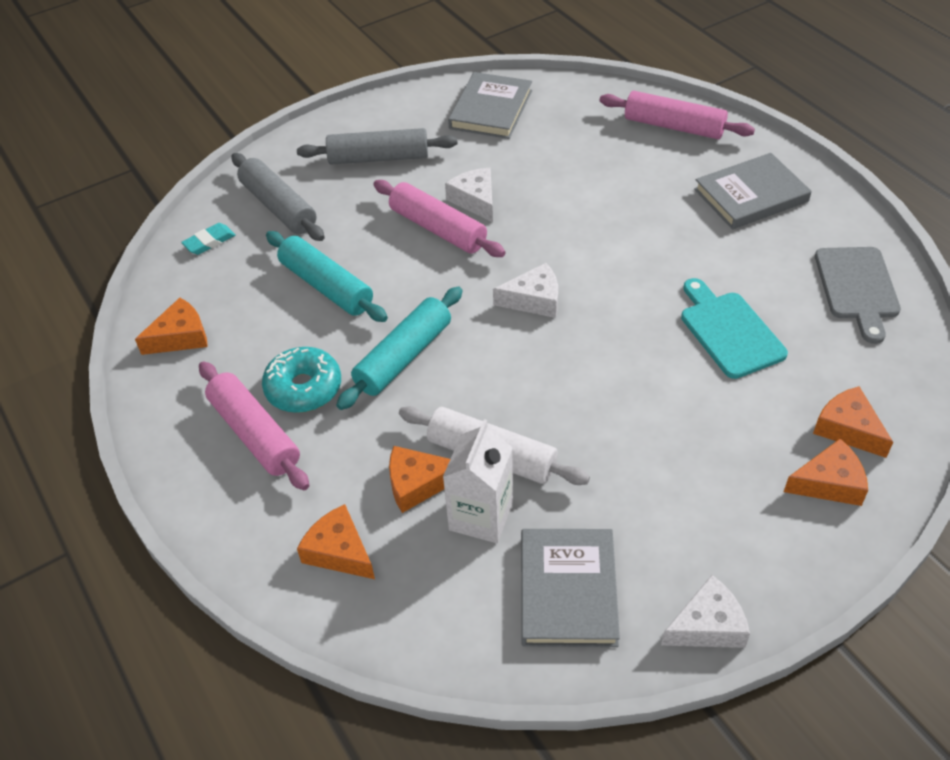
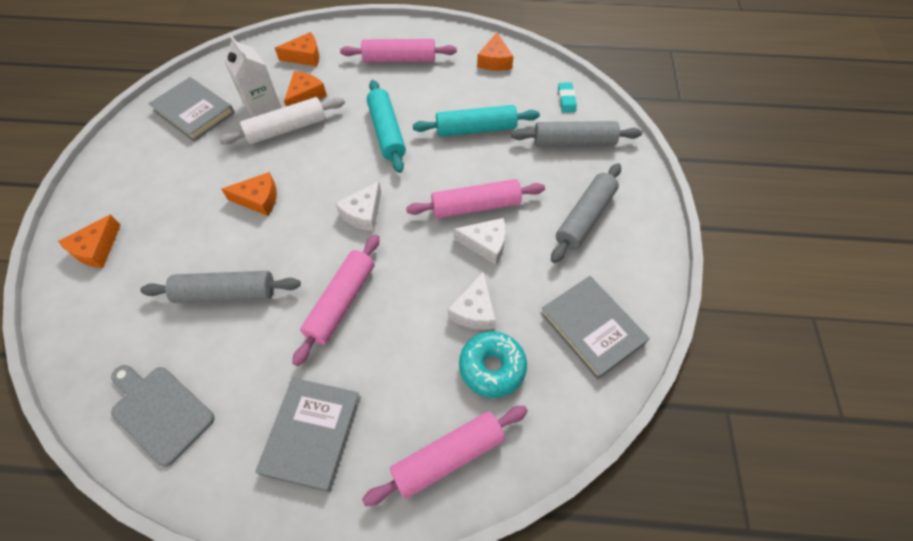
camera: 125 degrees right, 10 degrees up
(303, 388) = (409, 86): turquoise donut -> turquoise donut (492, 367)
(639, 250) = (341, 302): none -> pink rolling pin
(707, 625) = (118, 144): white cheese -> white cheese (474, 310)
(729, 331) = (226, 293): turquoise cutting board -> grey rolling pin
(848, 429) = (103, 290): orange cheese -> orange cheese (258, 199)

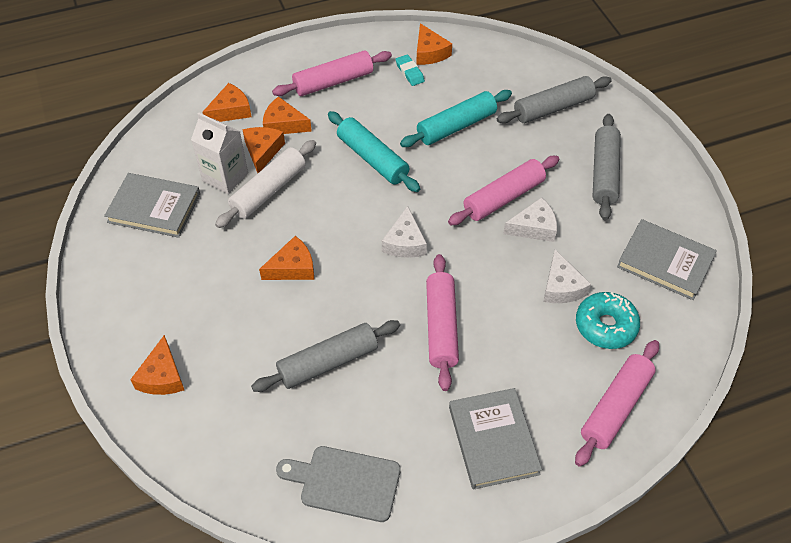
camera: 25 degrees left, 5 degrees down
(336, 80) = (283, 124): none -> orange cheese
(566, 99) = (521, 69): turquoise eraser -> turquoise eraser (410, 72)

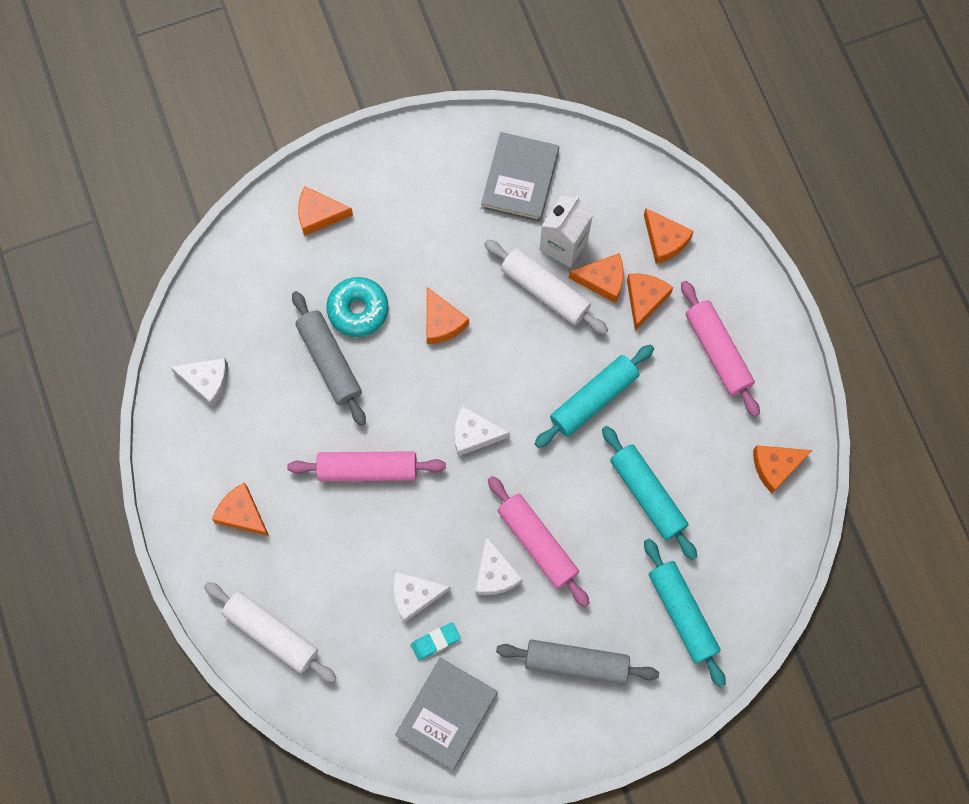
camera: 90 degrees right, 20 degrees up
(345, 482) = (207, 381): grey cutting board -> white cheese
(410, 72) = (738, 441): turquoise eraser -> turquoise eraser (435, 641)
(493, 440) = (242, 513): grey book -> orange cheese
(553, 108) = (682, 613): grey rolling pin -> turquoise rolling pin
(605, 326) = (365, 636): turquoise donut -> turquoise donut (358, 310)
(615, 407) = (272, 633): pink rolling pin -> white rolling pin

